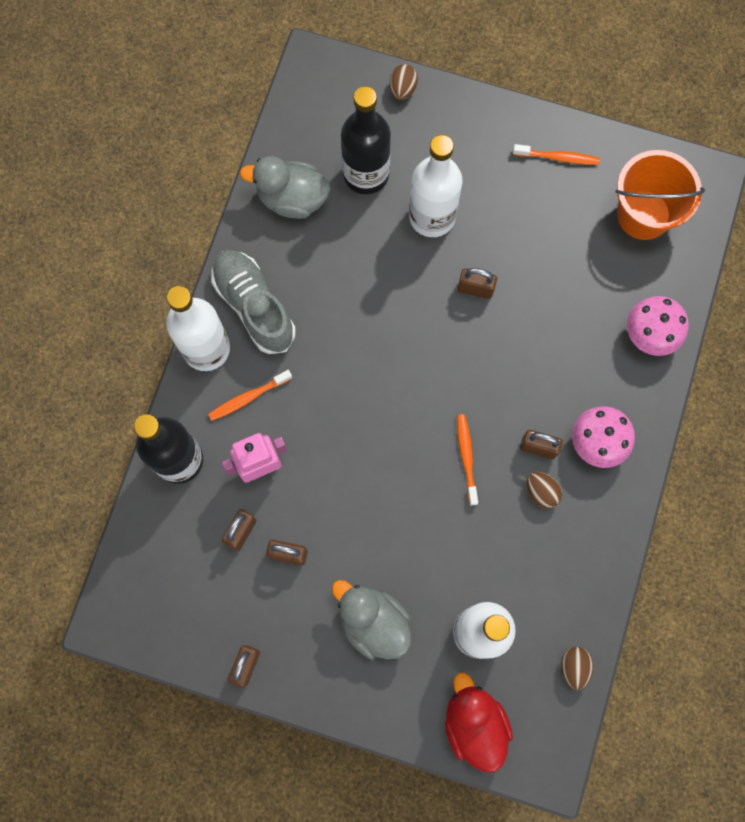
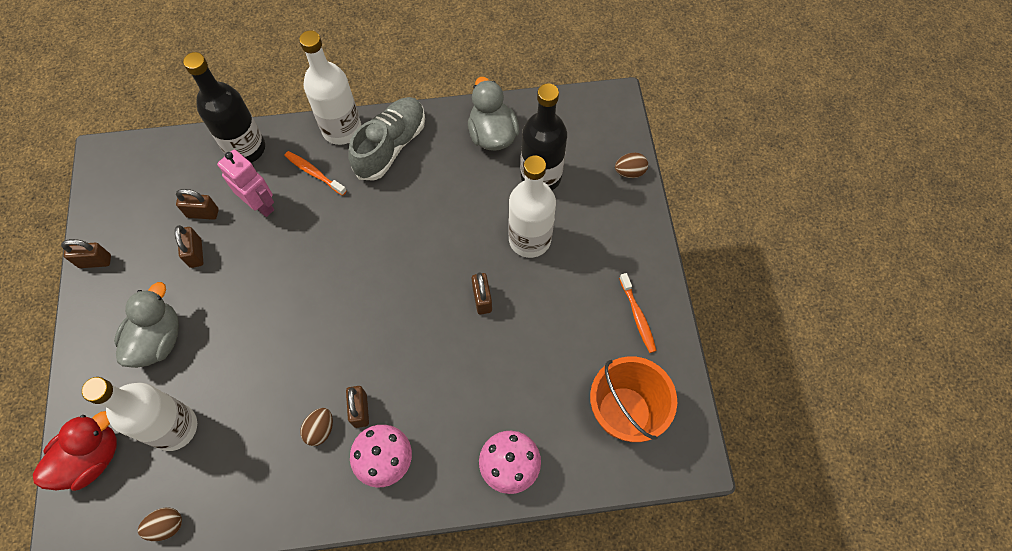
camera: 65 degrees right, 10 degrees down
(466, 457) = (328, 354): orange toothbrush -> none

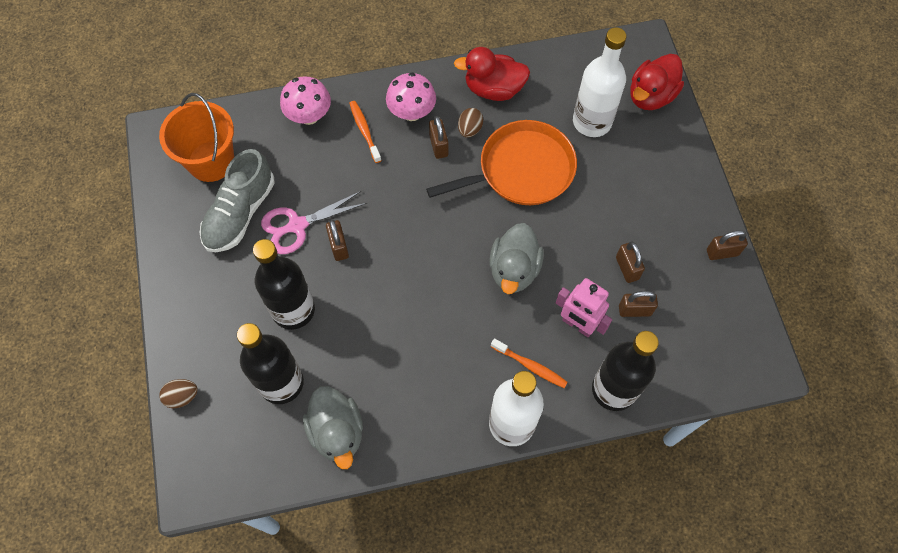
camera: 175 degrees right, 0 degrees up
(158, 340) = (632, 187): grey duck -> grey duck (514, 270)
(167, 526) = (573, 58): brown egg -> none
(273, 371) = (521, 170): none -> orange pan
(279, 485) = (493, 89): none -> red duck
(391, 146) = (452, 406): grey shoe -> grey shoe (240, 213)
(525, 326) = (297, 225): none -> pink scissors
(529, 239) = (293, 310): white bottle -> black bottle
(637, 316) = (190, 242): orange toothbrush -> orange toothbrush (364, 131)

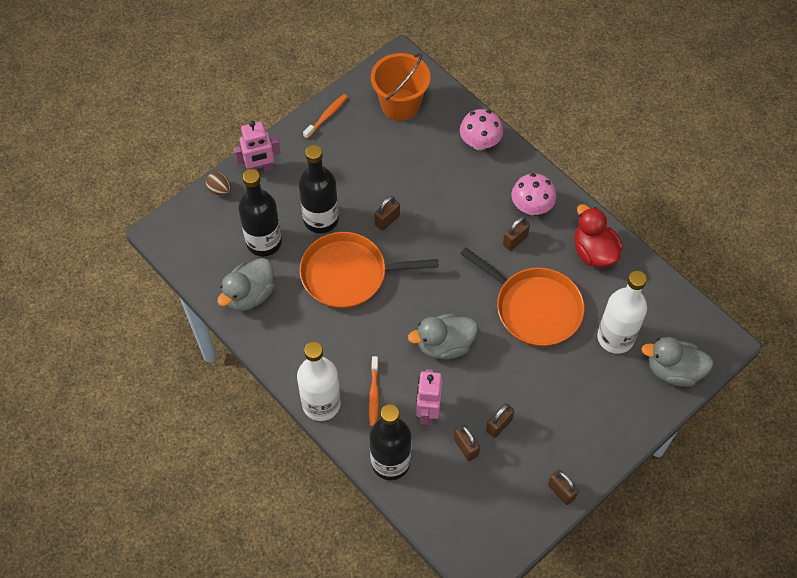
camera: 60 degrees right, 5 degrees down
(187, 339) = (260, 169): none -> pink robot
(240, 213) = (372, 145): grey shoe -> none
(297, 225) = (386, 185): pink scissors -> none
(364, 131) = (493, 185): orange toothbrush -> orange toothbrush (326, 116)
(377, 317) = (349, 274): none -> orange pan
(469, 129) = (545, 254): brown egg -> none
(651, 96) = (673, 371): red duck -> grey duck

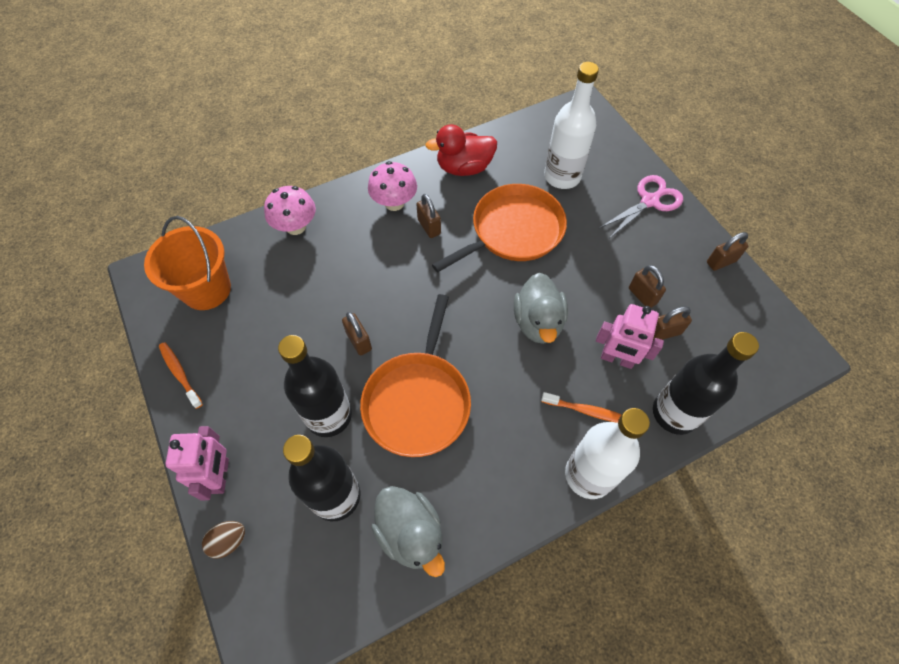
camera: 75 degrees left, 0 degrees up
(613, 420) = (649, 201): none -> pink scissors
(673, 371) = (605, 145): grey duck -> none

